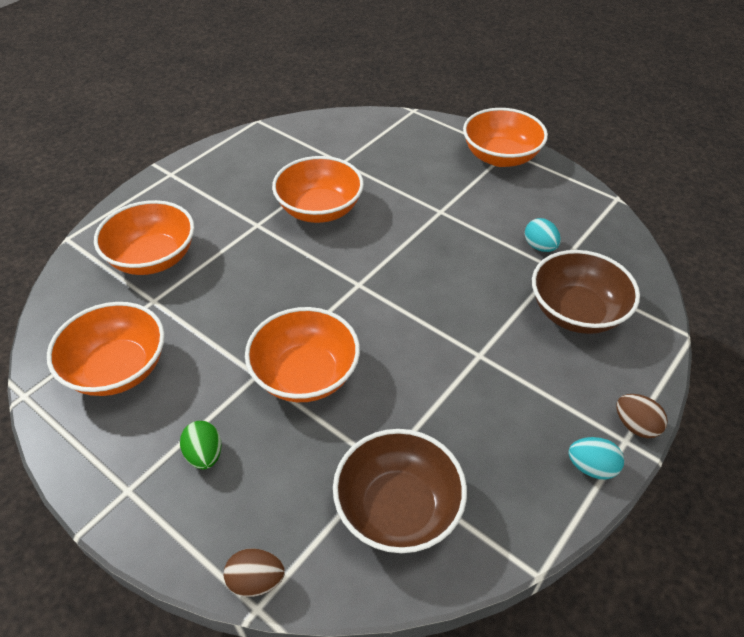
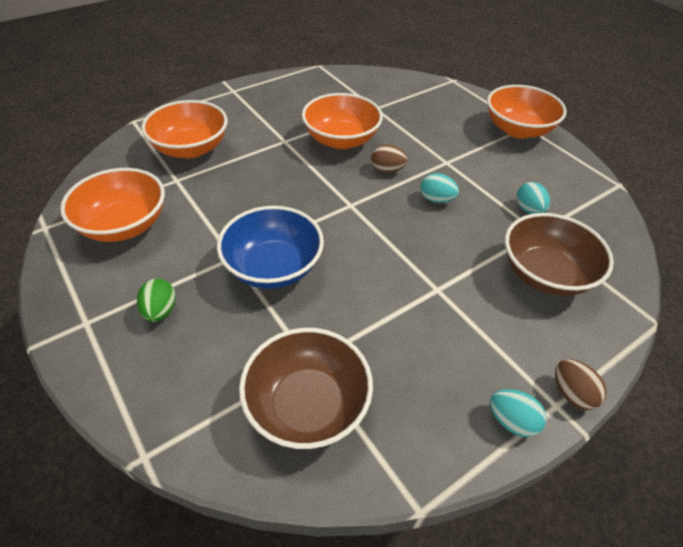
camera: 15 degrees right, 0 degrees up
(256, 580) = (154, 431): brown egg -> brown egg (387, 170)
(305, 375) = (273, 267): orange bowl -> blue bowl
(445, 257) = (436, 199): none -> turquoise egg

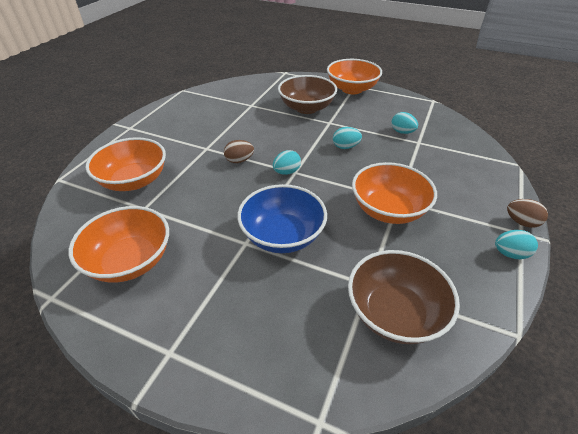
camera: 30 degrees left, 5 degrees down
(160, 311) = (226, 309): green egg -> none
(341, 140) = (247, 133): orange bowl -> orange bowl (388, 210)
(341, 201) = (286, 172): none -> turquoise egg
(387, 170) = (297, 141): brown egg -> brown egg (239, 160)
(545, 274) = (445, 164): brown bowl -> brown bowl (306, 108)

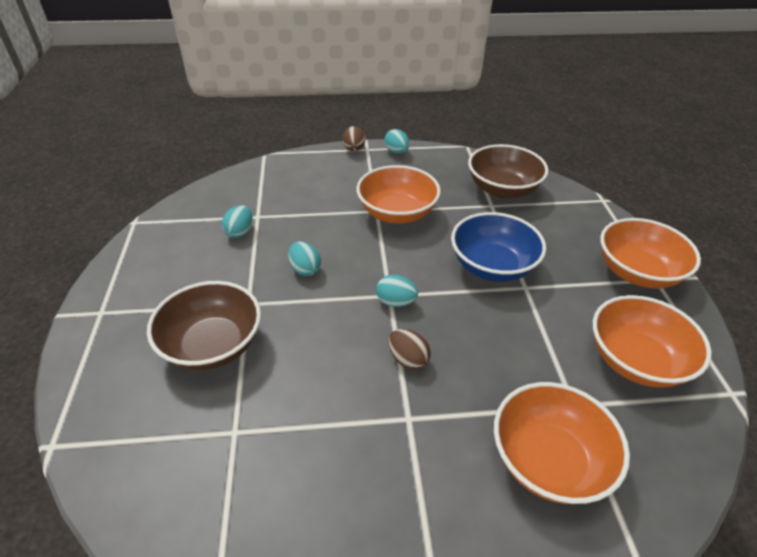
camera: 120 degrees left, 0 degrees up
(352, 89) = (117, 312): orange bowl -> orange bowl (637, 272)

